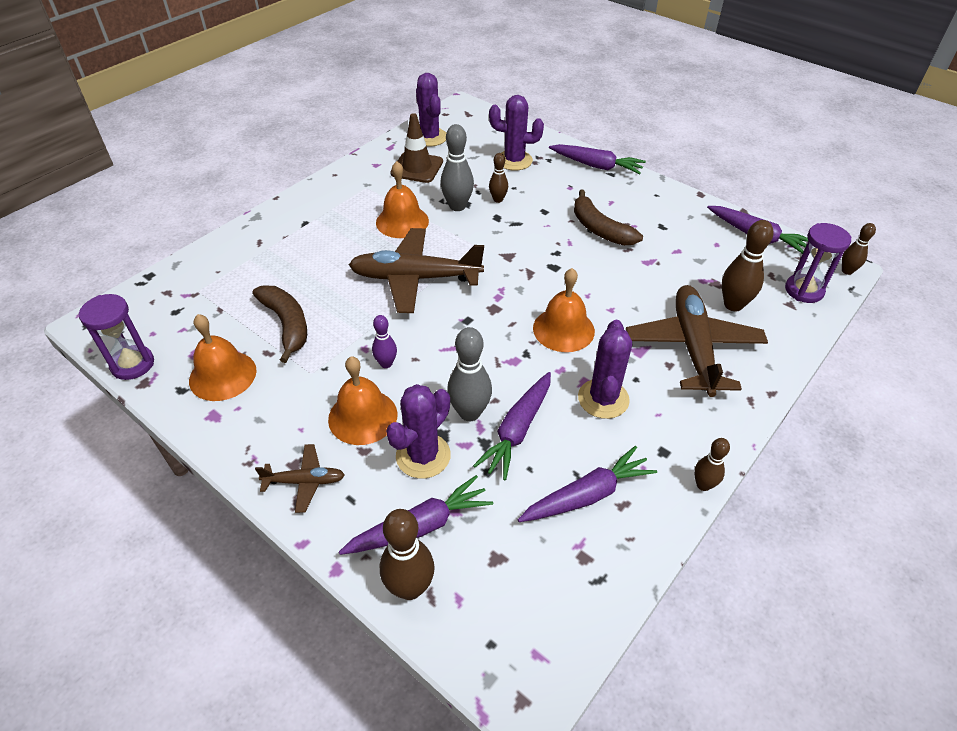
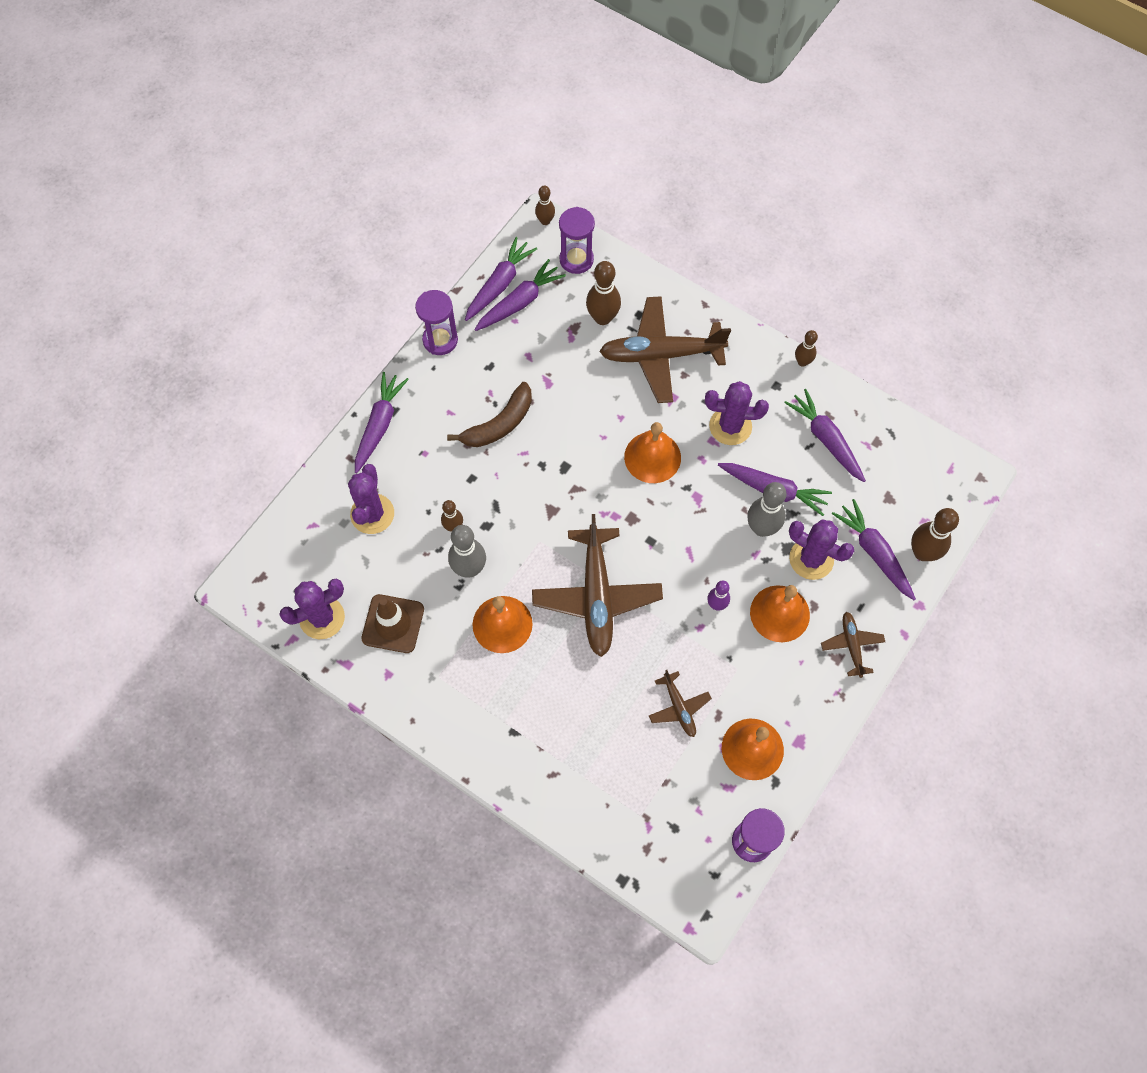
camera: 95 degrees left, 20 degrees up
(286, 325) = (679, 707): brown banana -> brown plane
(686, 199) = (440, 340): none -> purple hourglass
(739, 248) = (519, 302): none -> purple carrot

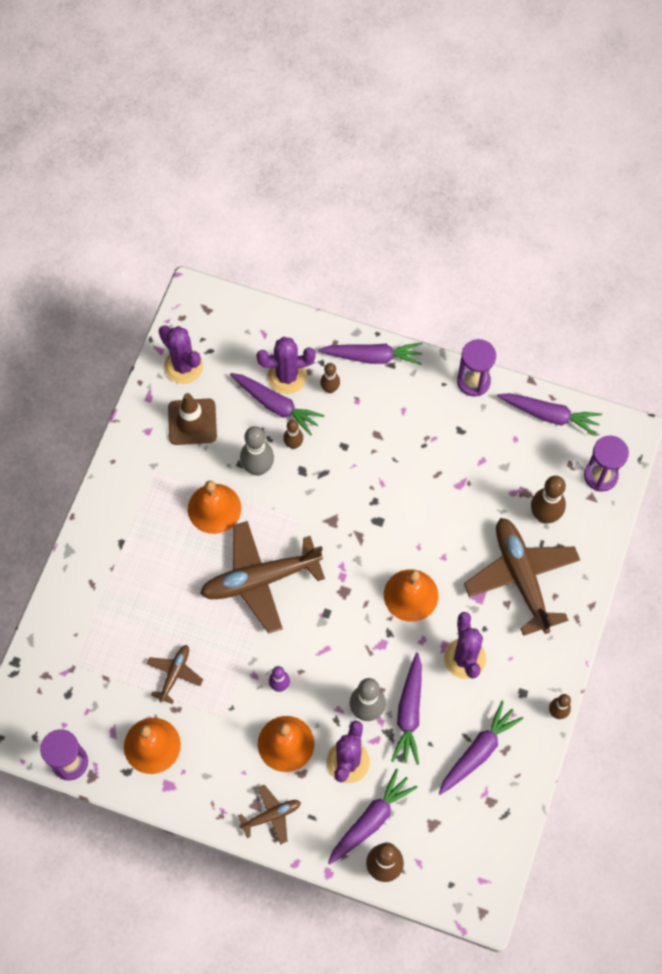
camera: 75 degrees right, 0 degrees up
(499, 424) = (404, 454): brown banana -> none
(519, 302) = (536, 438): purple carrot -> purple carrot (276, 405)
(545, 221) = (634, 437): brown bowling pin -> brown bowling pin (330, 389)
(679, 707) = (174, 674): brown plane -> brown plane turned 150 degrees clockwise

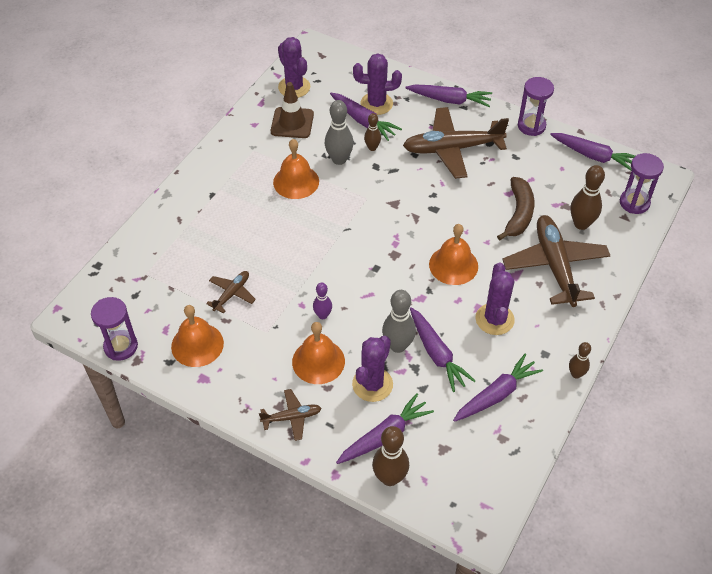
camera: 10 degrees right, 15 degrees down
(260, 580) = (323, 236): brown plane -> brown plane (452, 149)
(330, 389) = (410, 116): brown bowling pin -> none
(409, 712) = (436, 354): purple carrot -> purple carrot turned 45 degrees counterclockwise
(473, 512) = (518, 214): none -> brown banana

